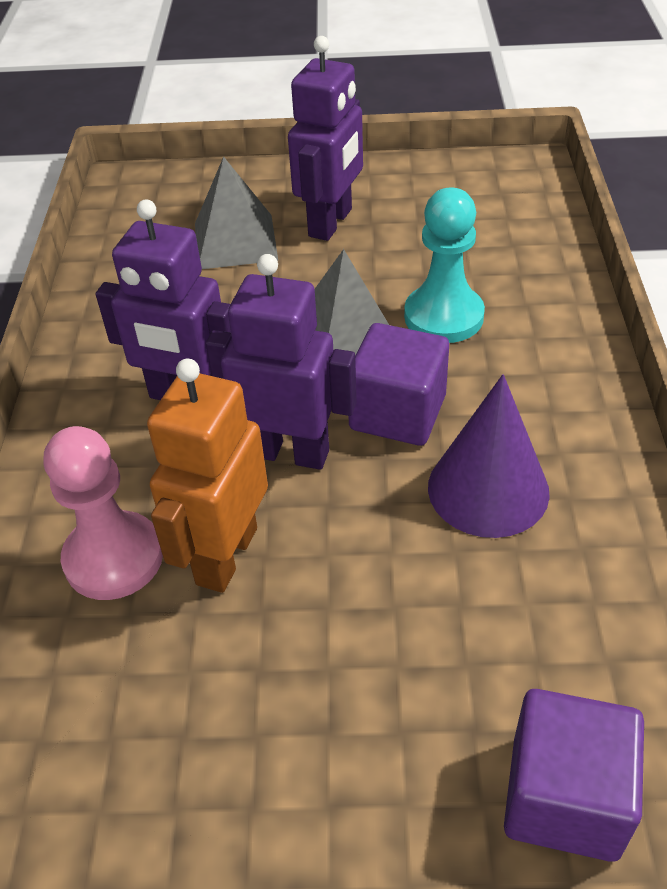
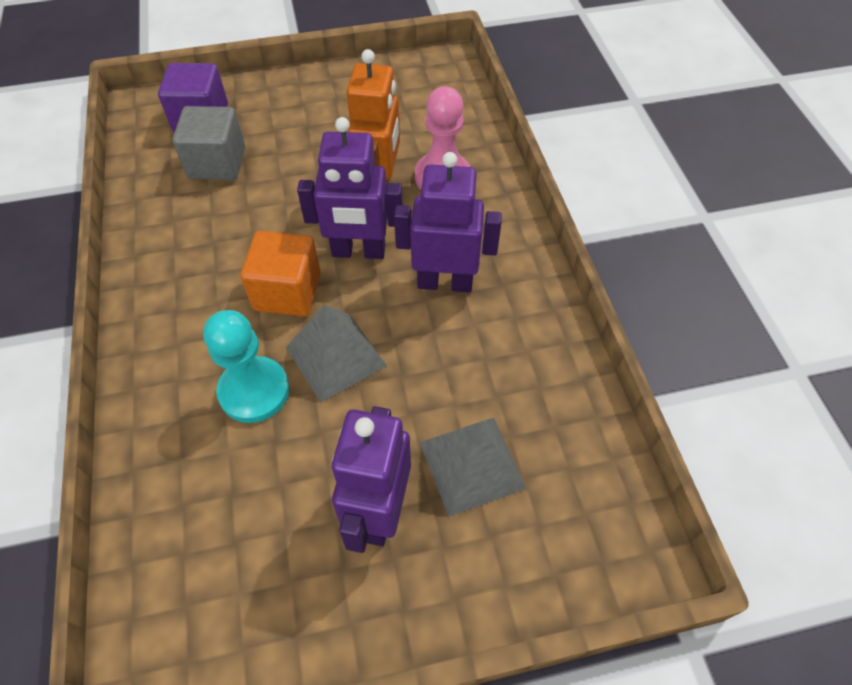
camera: 165 degrees right, 10 degrees up
(397, 413) = (287, 292): purple cube -> orange cube
(488, 489) = (225, 246): purple cone -> none
(515, 658) = (217, 163): none -> grey cube

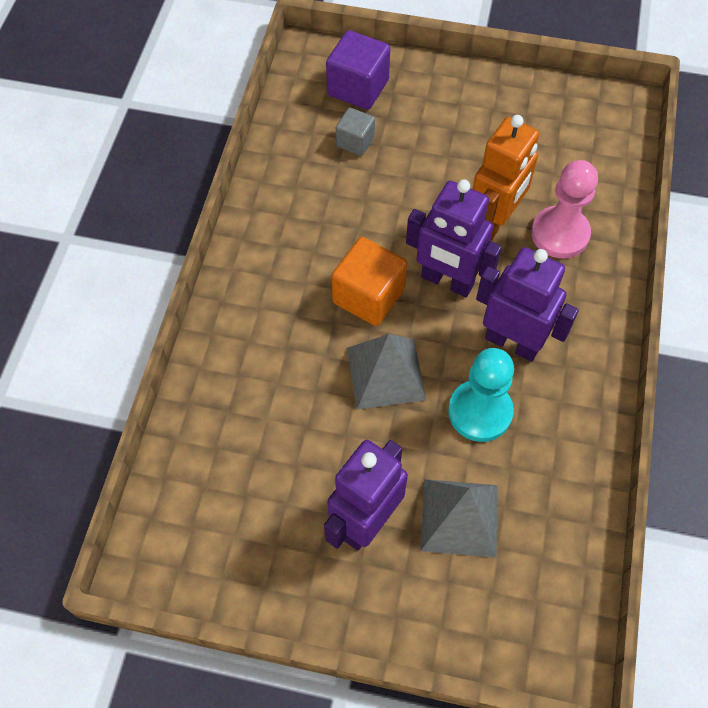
camera: 25 degrees right, 5 degrees up
(217, 163) = (355, 141): grey cube -> grey cube, size x0.60
(254, 391) = (306, 376): turquoise pawn -> turquoise pawn (480, 412)

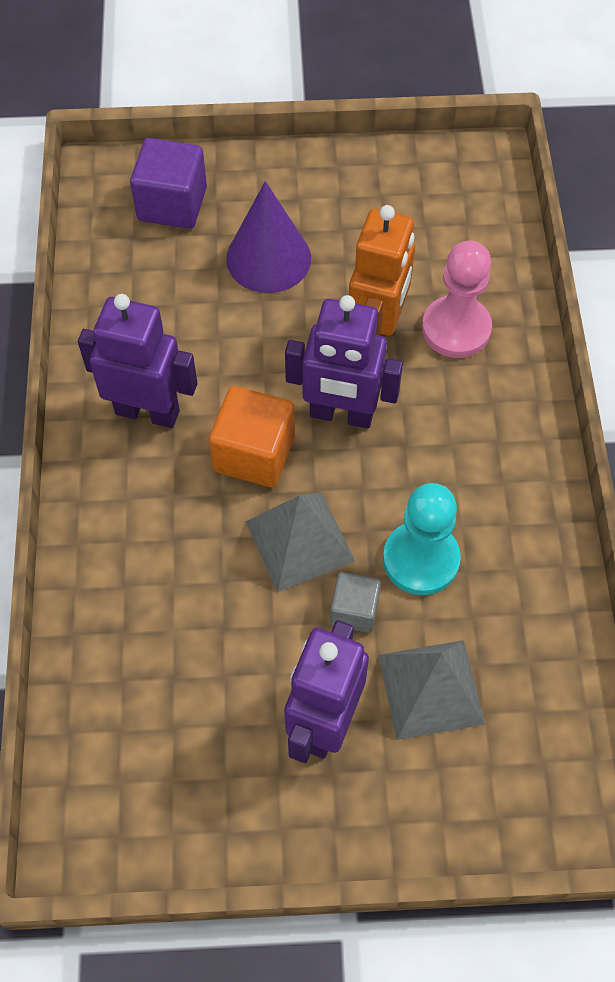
camera: 15 degrees left, 0 degrees up
(355, 141) = (187, 270): grey cube -> grey cube (354, 610)
(422, 145) = (268, 258): none -> purple cone
(512, 343) = (436, 469): purple robot -> purple robot (147, 412)

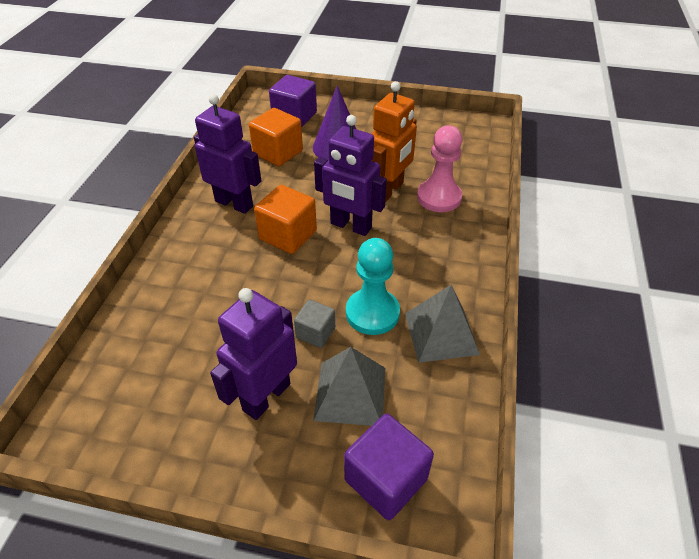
camera: 15 degrees right, 15 degrees down
(175, 291) = (278, 152): none -> orange cube
(300, 541) = (296, 286): grey pyramid -> grey pyramid (441, 333)
(510, 792) = (386, 479): none -> purple cube

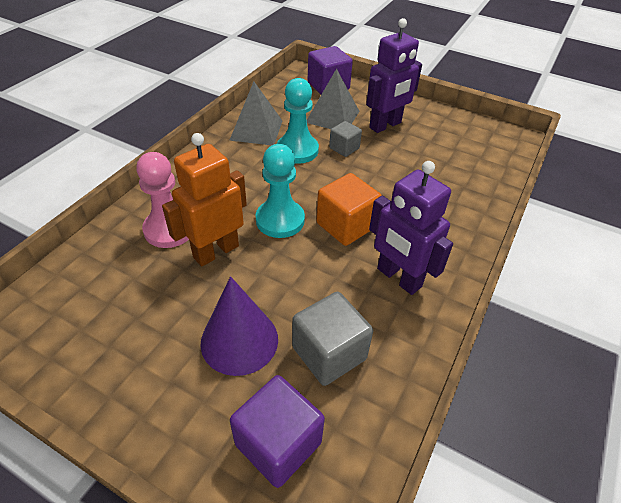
camera: 165 degrees left, 0 degrees up
(278, 152) = (329, 353): orange cube -> grey cube
(350, 226) = (280, 220): purple robot -> turquoise pawn

